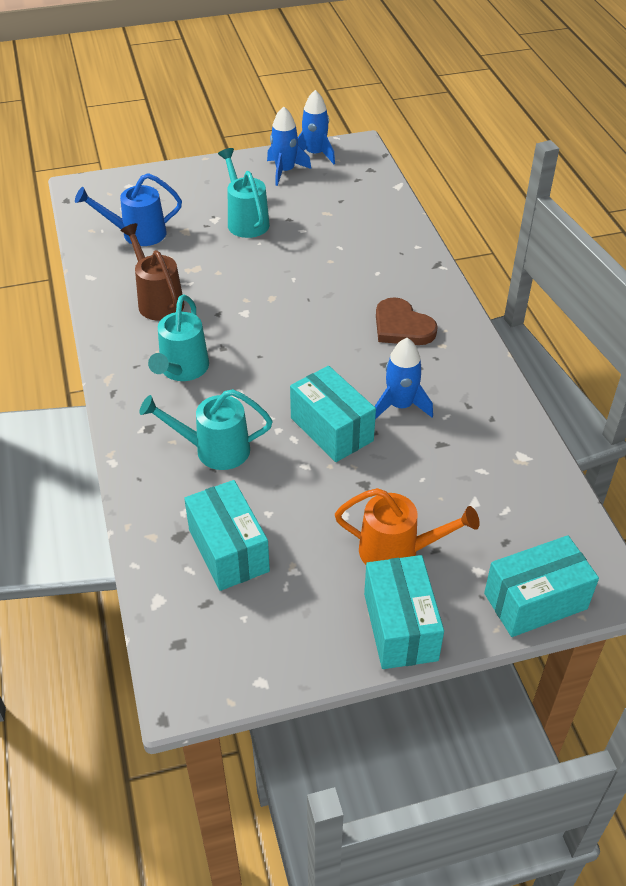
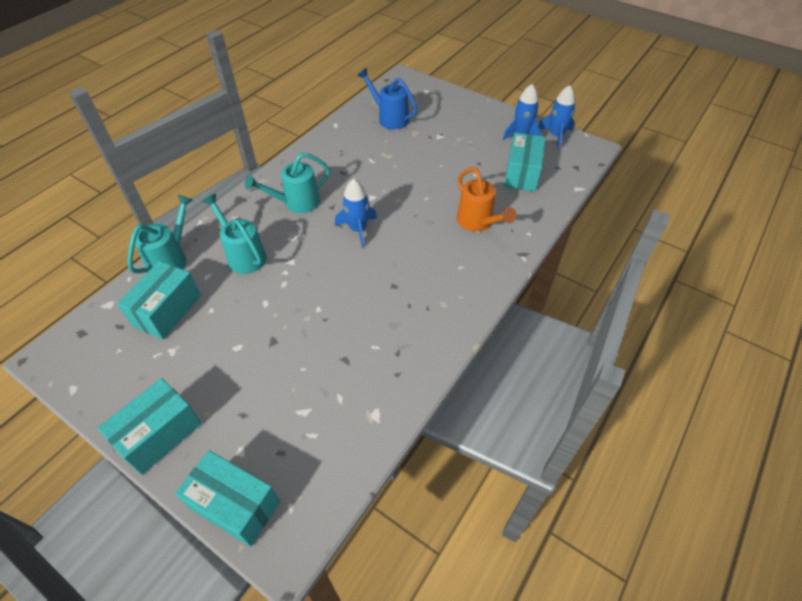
camera: 50 degrees right, 5 degrees up
(158, 300) = (343, 159): brown watering can -> none
(246, 221) = (454, 148): turquoise watering can -> turquoise watering can (171, 259)
(331, 429) = (308, 296): turquoise box -> turquoise box (522, 174)
(398, 551) = (225, 394): orange watering can -> orange watering can (478, 222)
(400, 406) = (362, 317): blue rocket -> blue rocket (358, 229)
(402, 326) = (439, 273): brown heart -> none

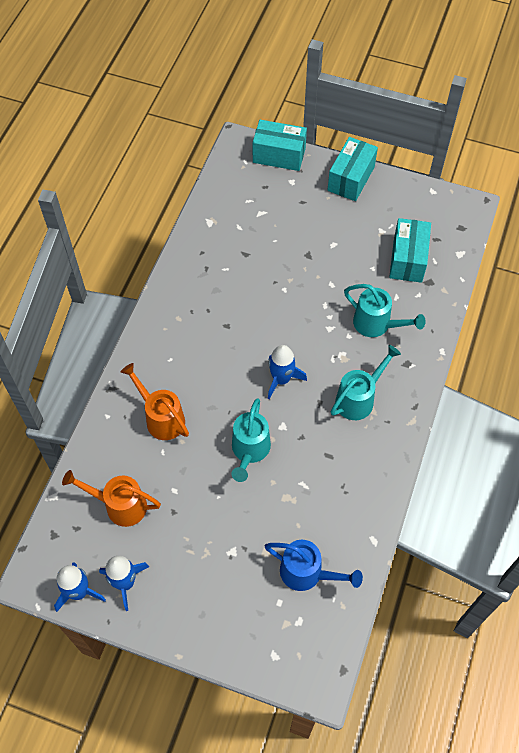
camera: 165 degrees right, 10 degrees up
(171, 259) = (439, 305): turquoise watering can -> turquoise watering can (249, 451)
(522, 174) = (119, 505): turquoise box -> orange watering can

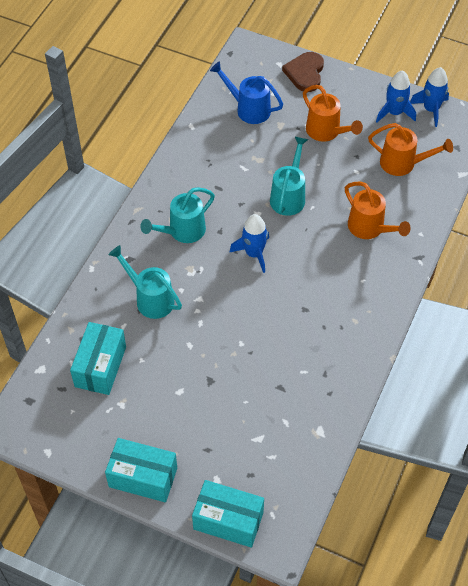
camera: 175 degrees left, 5 degrees down
(209, 544) = (326, 132): none -> orange watering can
(239, 641) = (305, 73): none -> brown heart
(351, 179) = (143, 477): turquoise box -> turquoise box turned 75 degrees clockwise

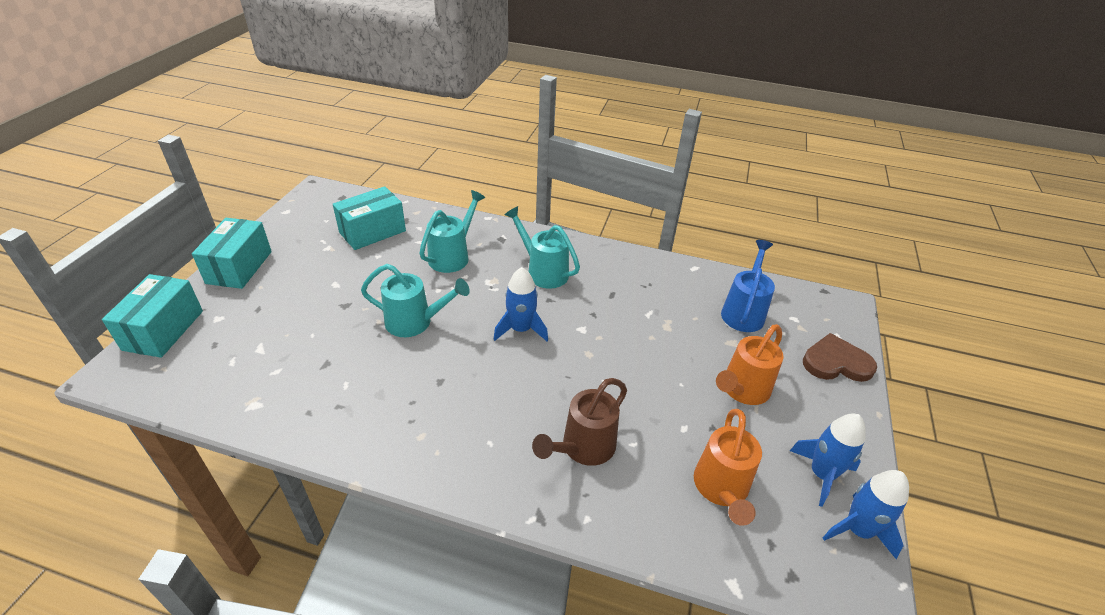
camera: 80 degrees right, 15 degrees down
(100, 366) = (372, 232): turquoise box -> turquoise box turned 45 degrees counterclockwise
(289, 196) = (617, 357): turquoise watering can -> turquoise watering can (415, 322)
(370, 228) = (583, 448): orange watering can -> brown watering can

